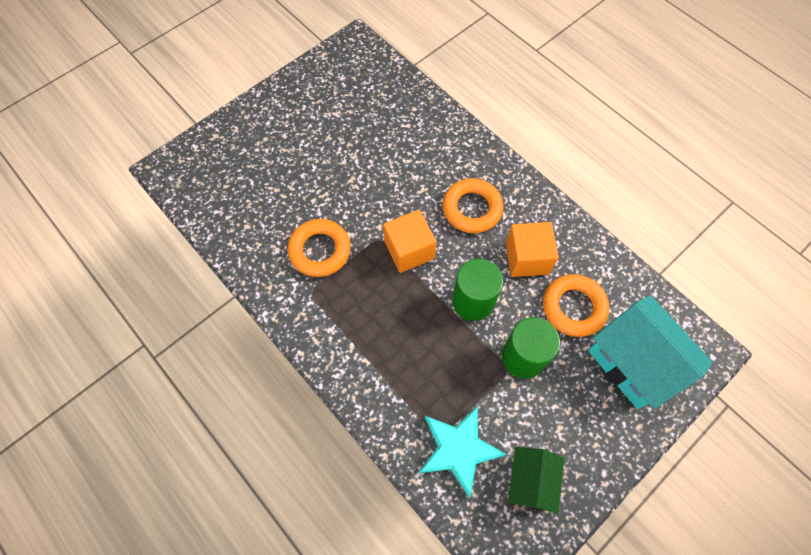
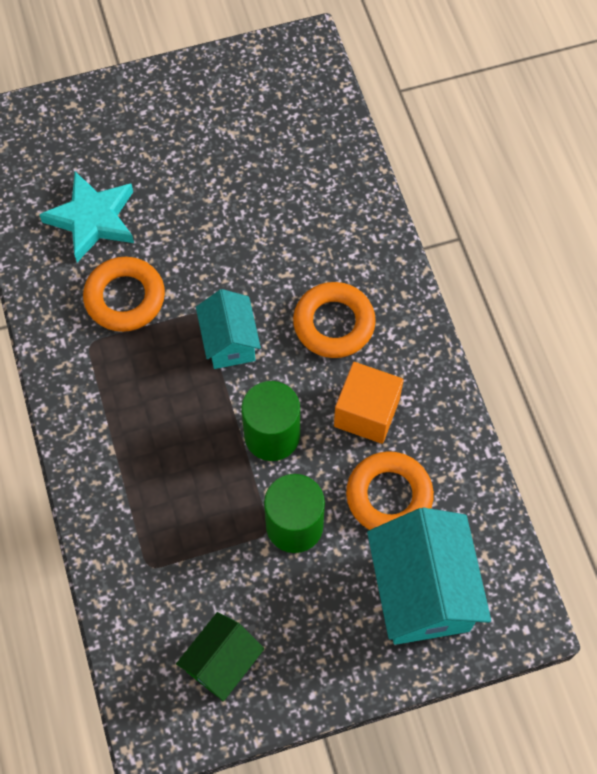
camera: 25 degrees right, 0 degrees up
(409, 250) = (229, 342): orange cube -> turquoise house
(458, 450) = (161, 592): turquoise star -> turquoise star (92, 219)

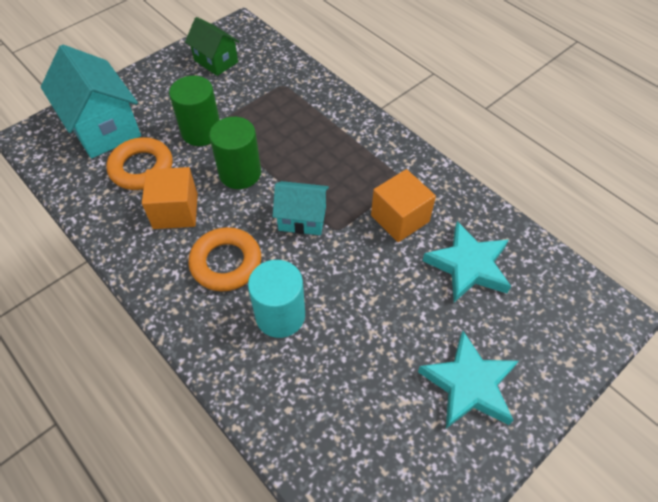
camera: 155 degrees right, 10 degrees down
(125, 298) = (400, 218): orange ring -> orange cube
(170, 122) = (469, 384): none -> turquoise star
(222, 663) = (216, 61): green house -> green house turned 60 degrees counterclockwise
(229, 342) = (302, 219): turquoise house -> turquoise house turned 45 degrees counterclockwise
(303, 246) = (280, 315): none -> turquoise cylinder

